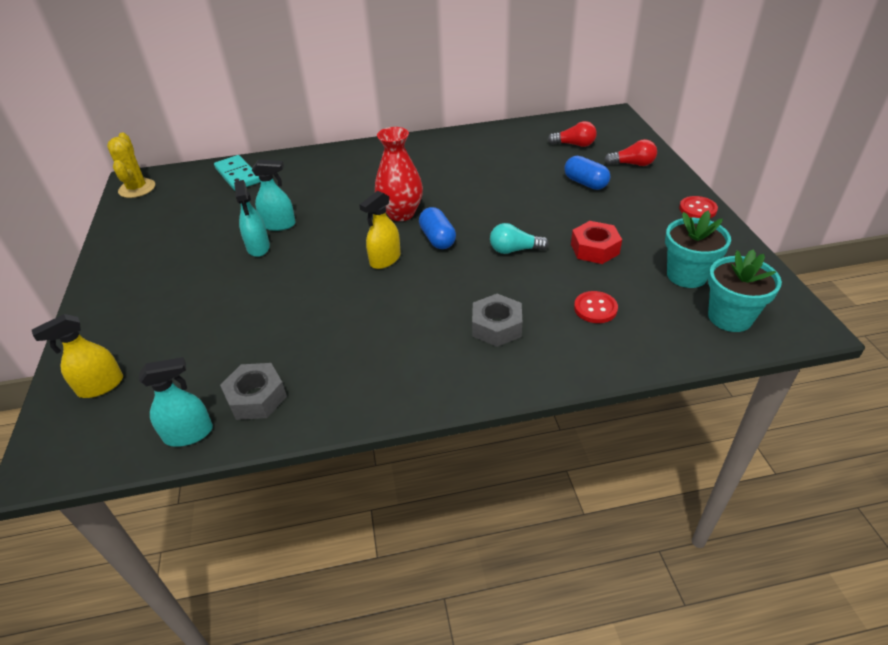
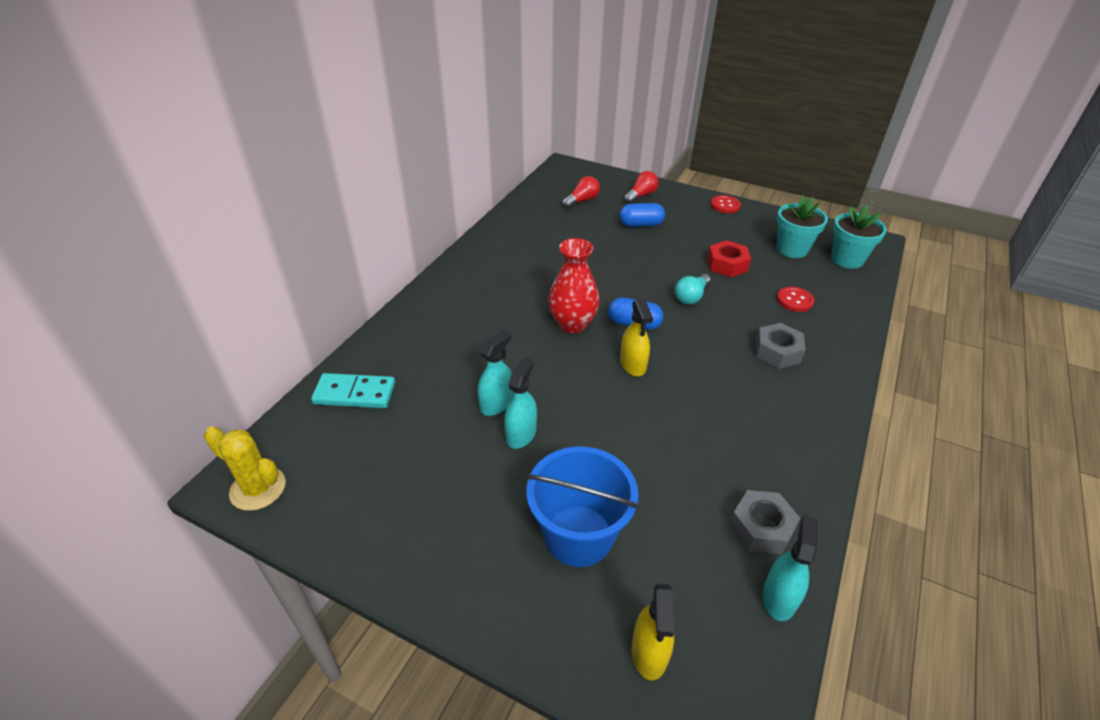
camera: 55 degrees left, 0 degrees up
(182, 312) = (578, 535): none -> blue bucket
(258, 247) = (521, 434): turquoise spray bottle -> turquoise spray bottle turned 90 degrees counterclockwise

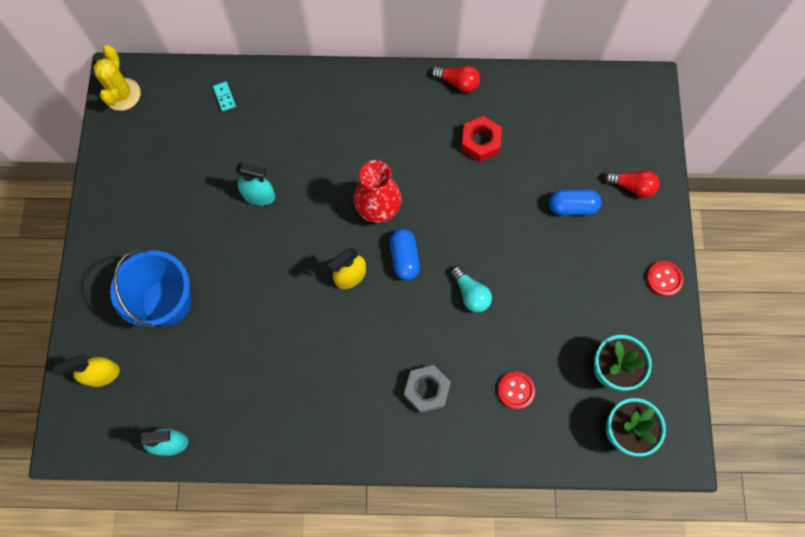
camera: 65 degrees right, 30 degrees up
(354, 394) = (224, 97): turquoise domino -> turquoise domino, size x0.50
(521, 434) = (237, 226): turquoise spray bottle -> none
(582, 200) = (585, 134): red light bulb -> red light bulb (457, 83)
(640, 224) = (572, 207): blue capsule -> blue capsule turned 60 degrees counterclockwise
(691, 297) = (470, 294): turquoise light bulb -> turquoise light bulb turned 135 degrees counterclockwise
(727, 265) = (543, 312): red nut -> red nut (480, 142)
(761, 528) = (222, 419): grey nut -> none

